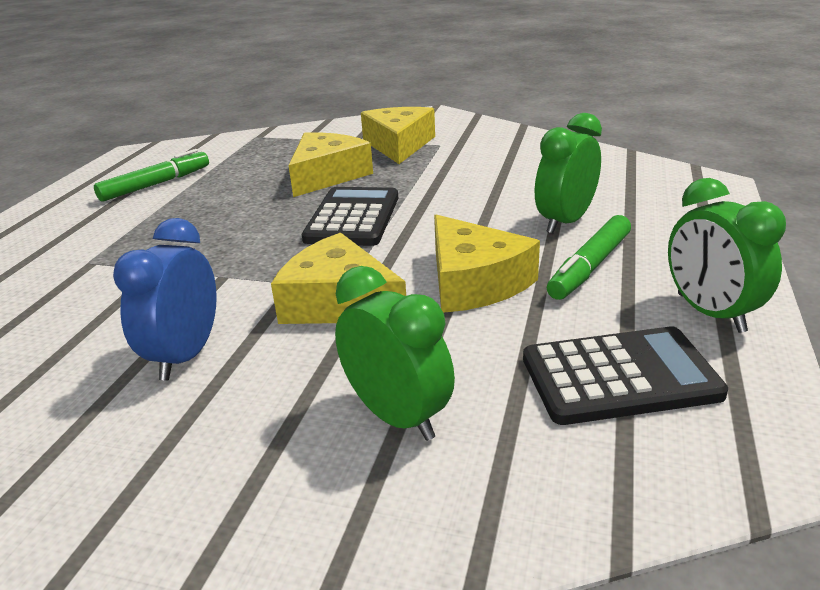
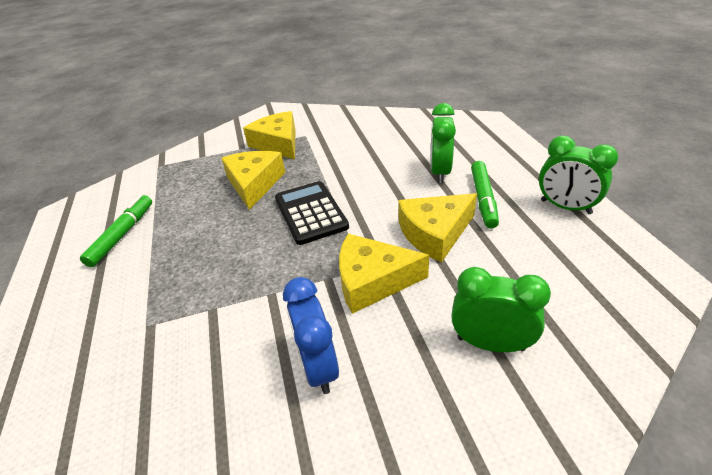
camera: 30 degrees left, 10 degrees up
(474, 282) = (435, 233): yellow cheese -> yellow cheese turned 120 degrees clockwise
(619, 377) = (566, 264): black calculator -> none

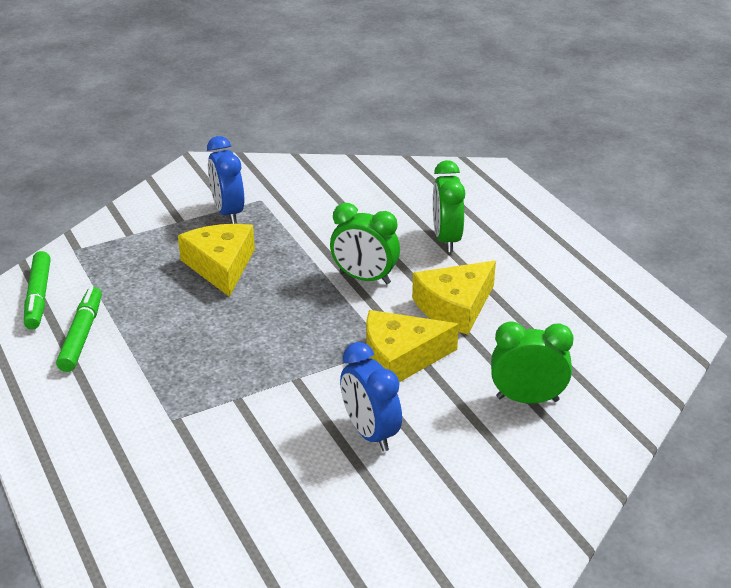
camera: 15 degrees left, 5 degrees down
(278, 143) = (228, 212): yellow cheese -> blue clock
(311, 213) = (307, 295): black calculator -> none
(483, 199) = (501, 267): green marker -> green marker (38, 297)
(565, 207) = (589, 270): green clock -> green clock (364, 278)

